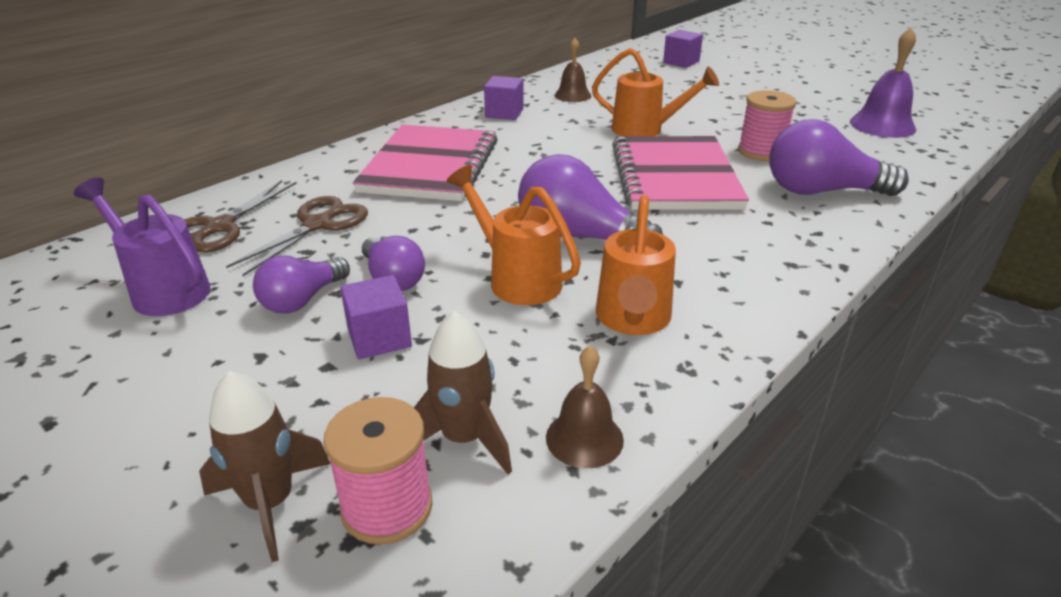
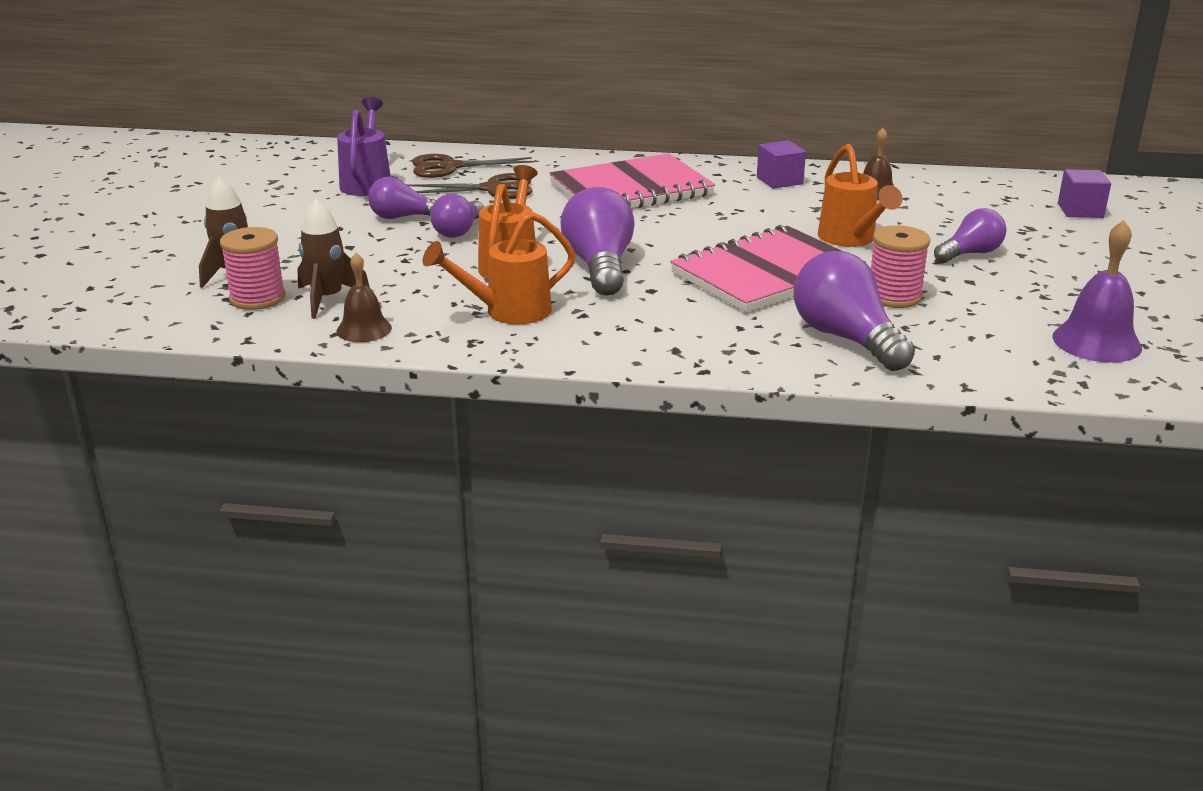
camera: 55 degrees right, 5 degrees down
(379, 338) = (392, 249): purple cube -> none
(713, 108) = (970, 253): none -> purple light bulb

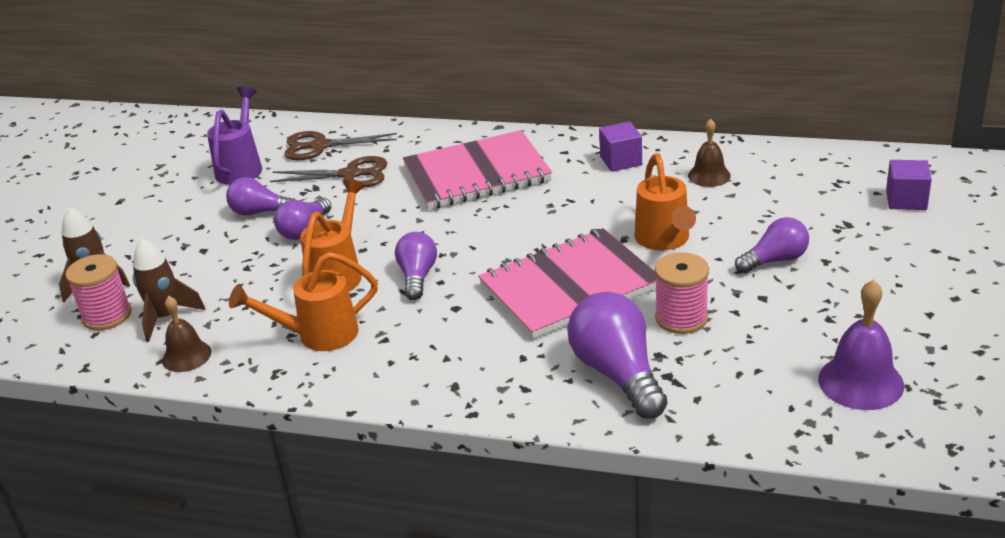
camera: 10 degrees right, 5 degrees up
(599, 266) = (417, 276): purple light bulb -> purple light bulb, size x0.61

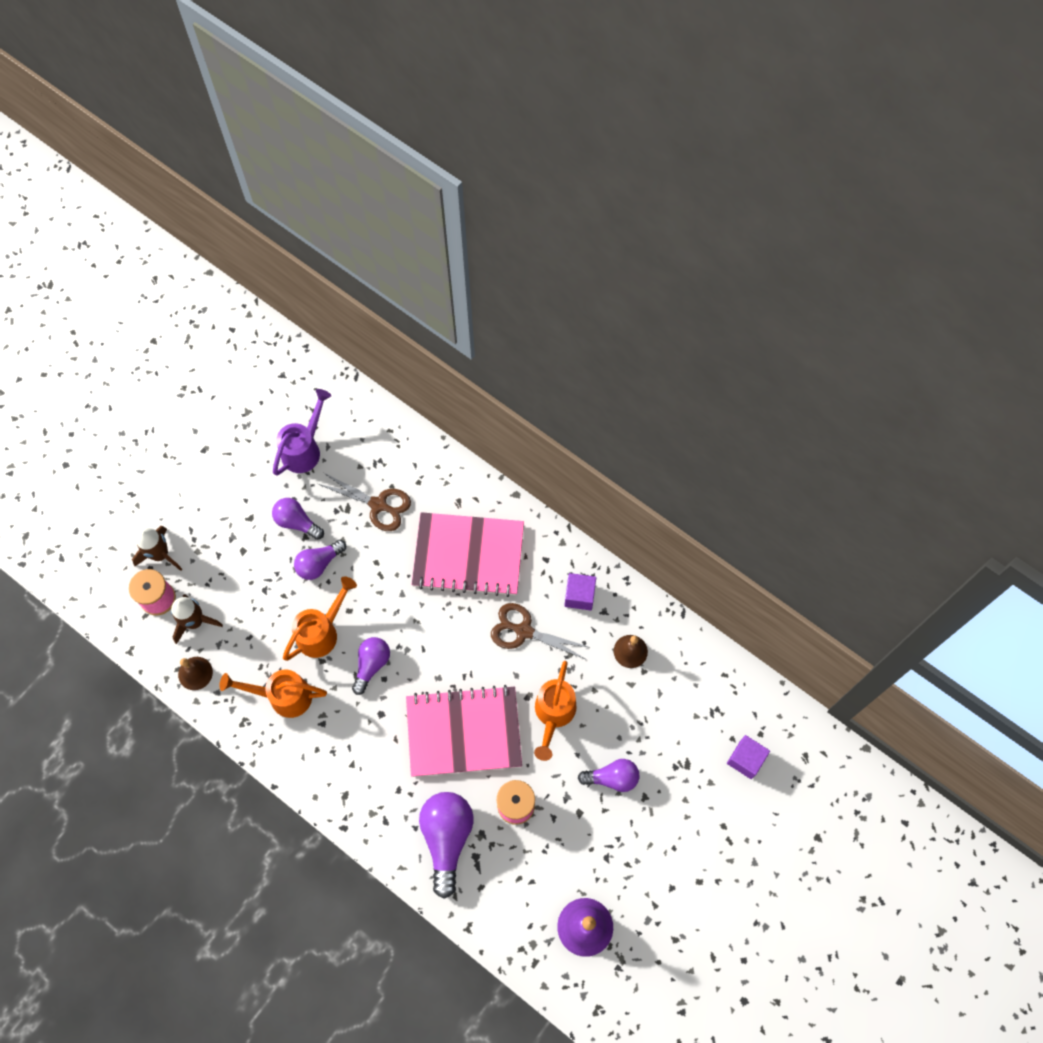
camera: 20 degrees right, 35 degrees up
(320, 146) = (373, 449): brown scissors -> brown scissors (524, 631)

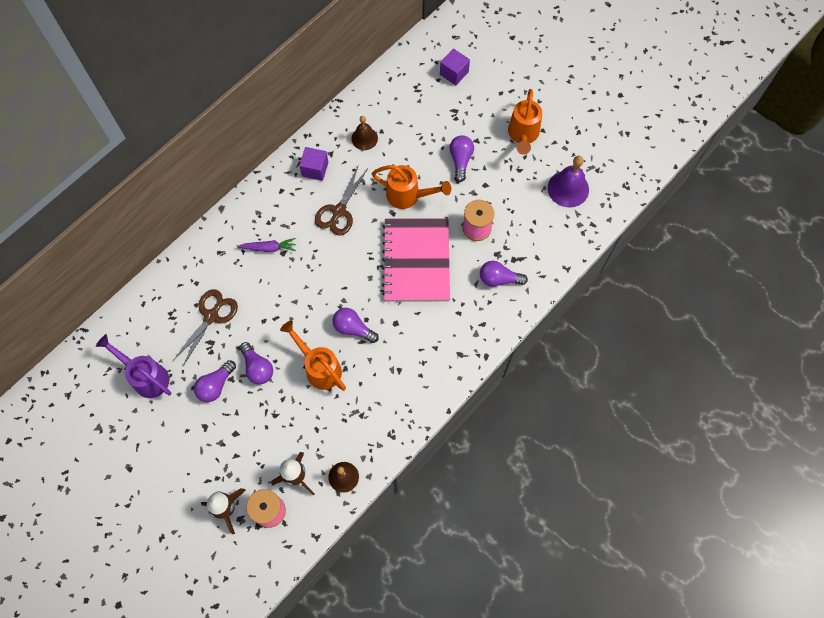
camera: 85 degrees left, 0 degrees up
(283, 696) = (372, 401): orange watering can -> orange watering can (523, 135)
(447, 838) = (499, 279): purple light bulb -> purple light bulb, size x0.61
(468, 556) = (269, 248): pink notebook -> purple carrot

